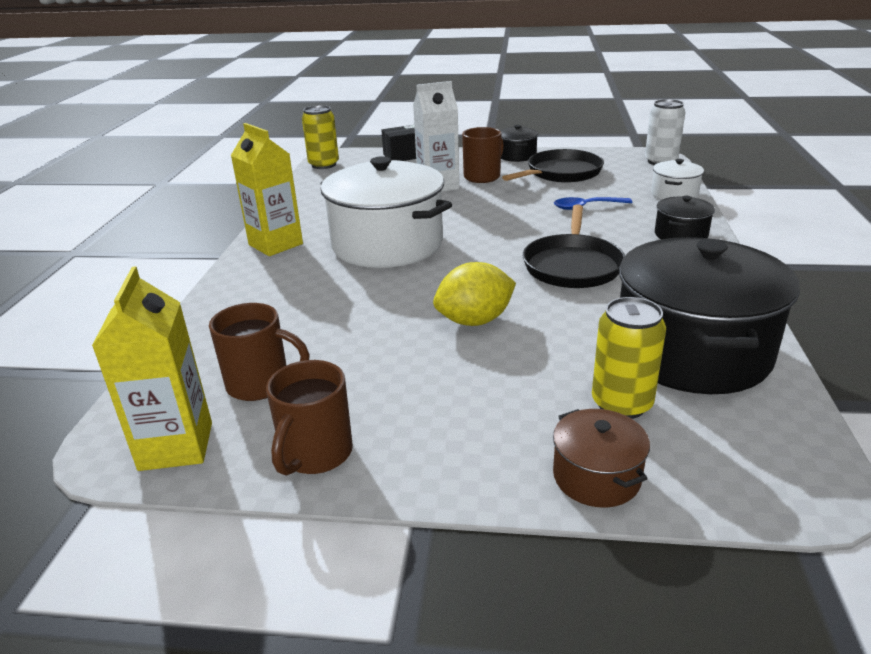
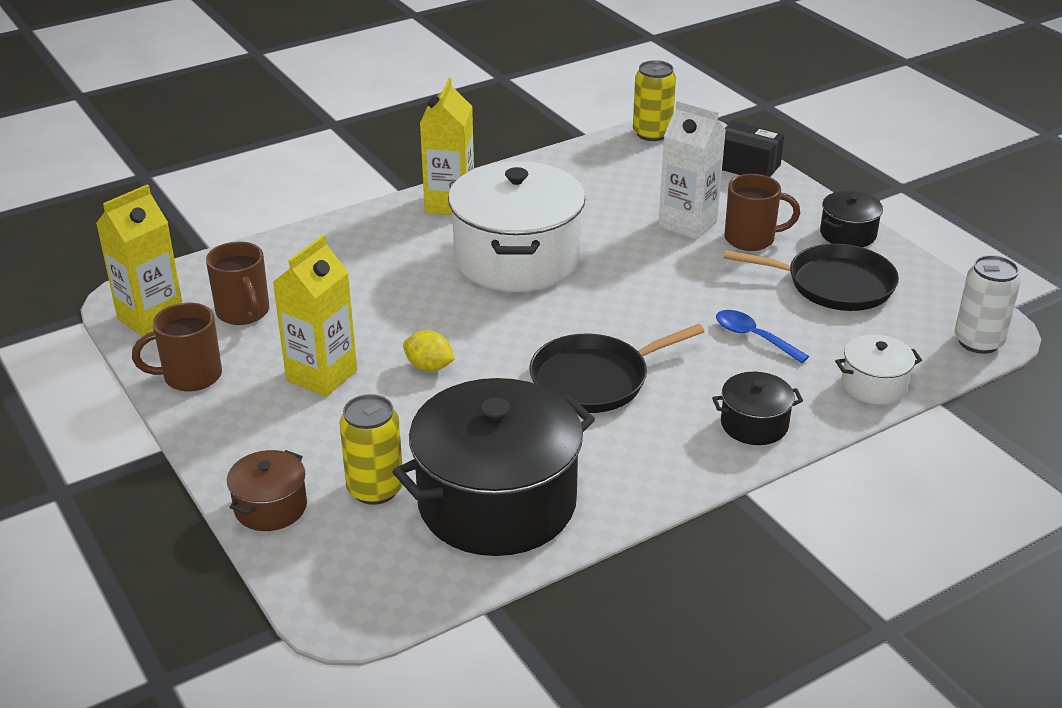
camera: 50 degrees right, 5 degrees up
(419, 375) = (321, 375): none -> yellow carton
(475, 321) = (429, 367): yellow lemon -> yellow lemon, size x0.64

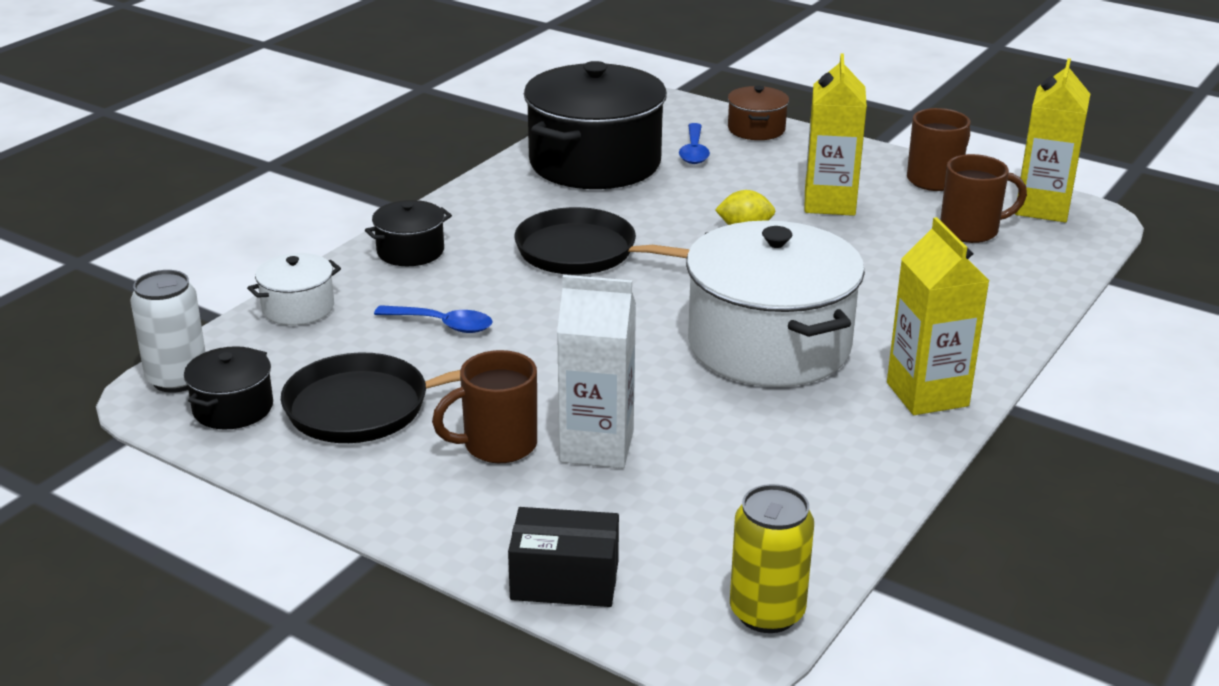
camera: 155 degrees right, 5 degrees down
(243, 312) = (971, 230): brown mug -> brown mug turned 135 degrees clockwise
(375, 489) = (694, 151): yellow can -> blue spoon
(594, 379) = (582, 252): black pan -> black pan turned 105 degrees counterclockwise
(848, 234) = (363, 489): black pot -> black pot (233, 408)

